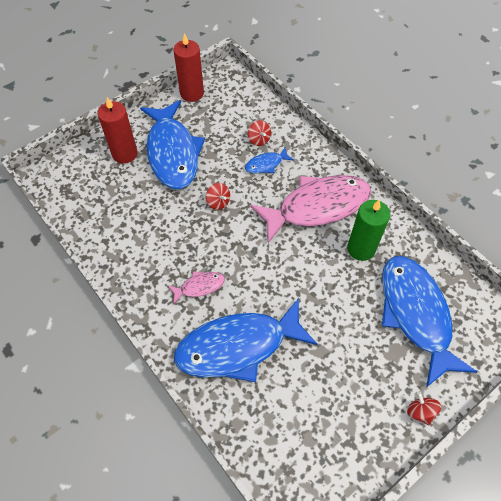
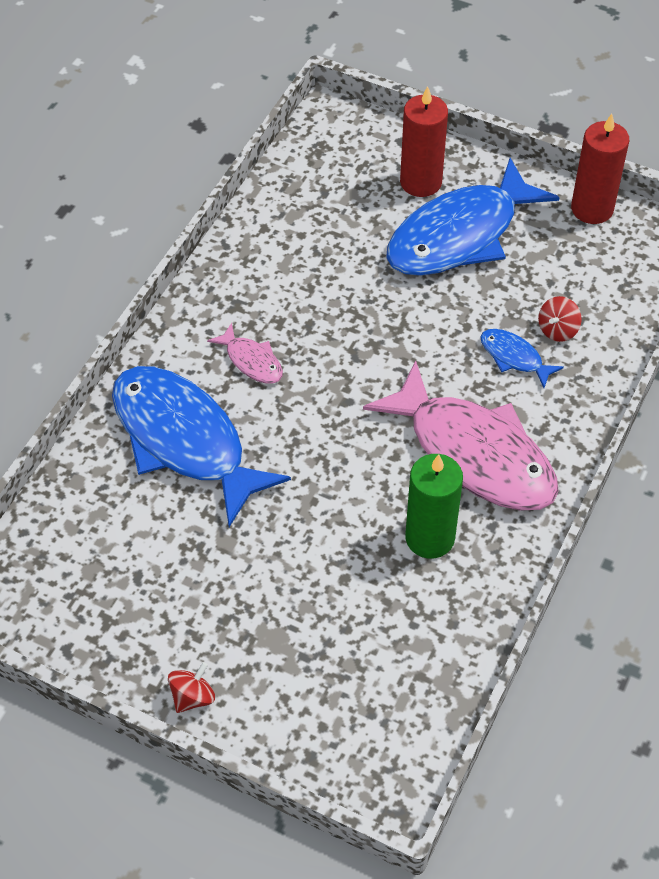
camera: 65 degrees right, 5 degrees down
(218, 202) = (405, 326): red spinning top -> none
(415, 314) = (352, 647): blue fish -> none

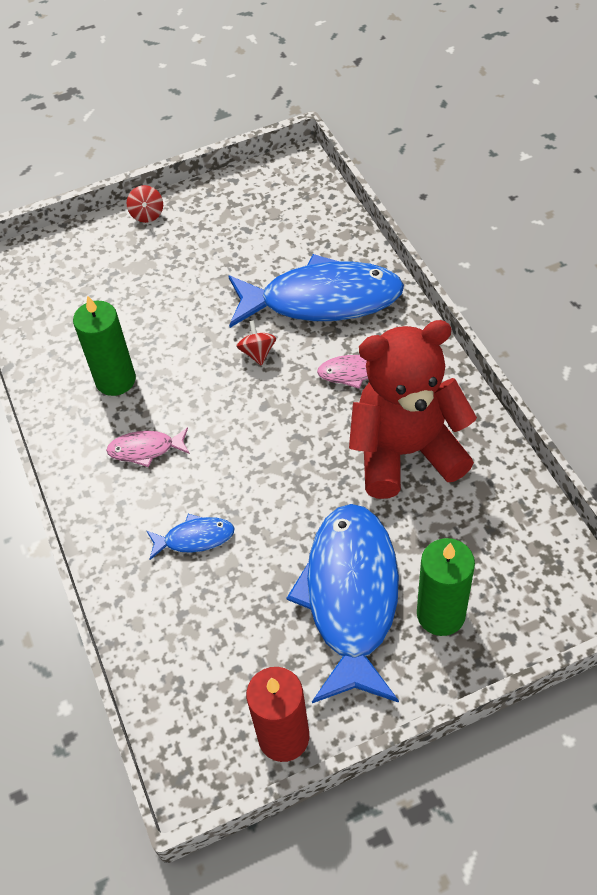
camera: 135 degrees right, 0 degrees up
(302, 278) = (405, 452): none -> red teddy bear
(420, 182) = (441, 614): red candle -> green candle
(474, 454) = (145, 449): pink fish -> pink fish, size x0.43
(557, 330) = (188, 591): red spinning top -> red spinning top (257, 353)

